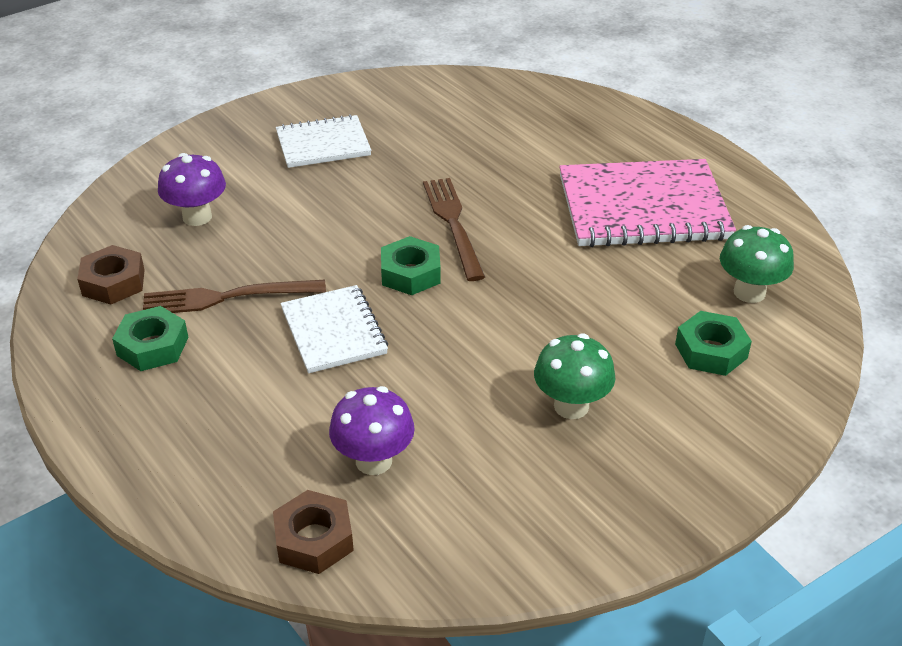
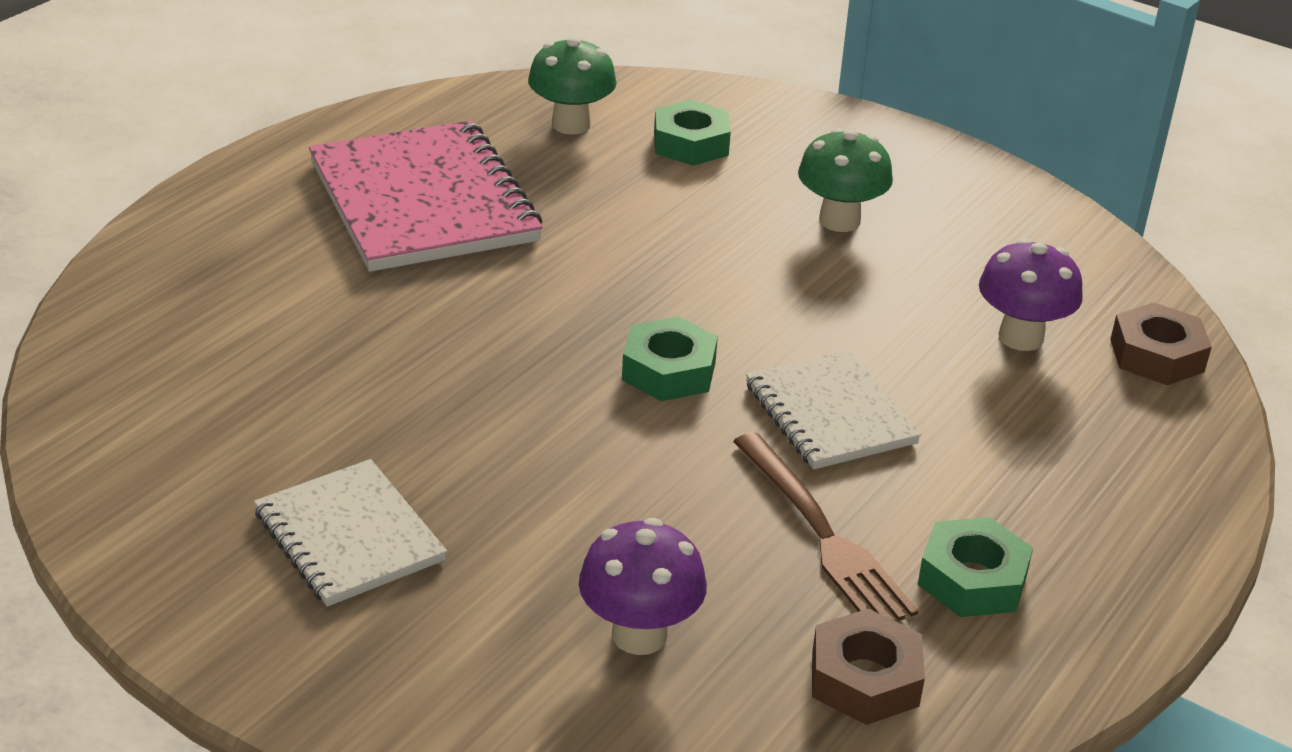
camera: 110 degrees left, 5 degrees down
(333, 331) = (830, 414): white notebook -> white notebook turned 75 degrees counterclockwise
(452, 223) = (530, 353): brown fork -> none

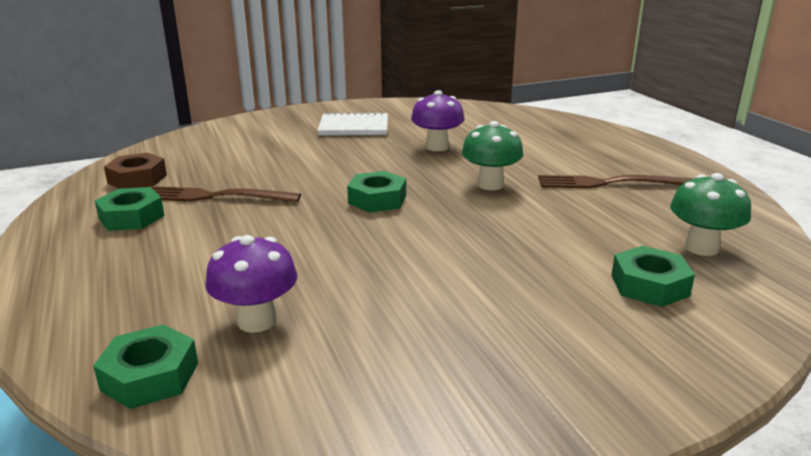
camera: 125 degrees right, 10 degrees down
(423, 202) = (607, 183): pink notebook -> brown fork
(639, 635) = (230, 152): purple mushroom -> purple mushroom (437, 147)
(830, 414) = (286, 226): white notebook -> none
(839, 220) = (482, 308): green mushroom -> green mushroom (490, 185)
(1156, 355) = (150, 376): brown nut -> green nut

